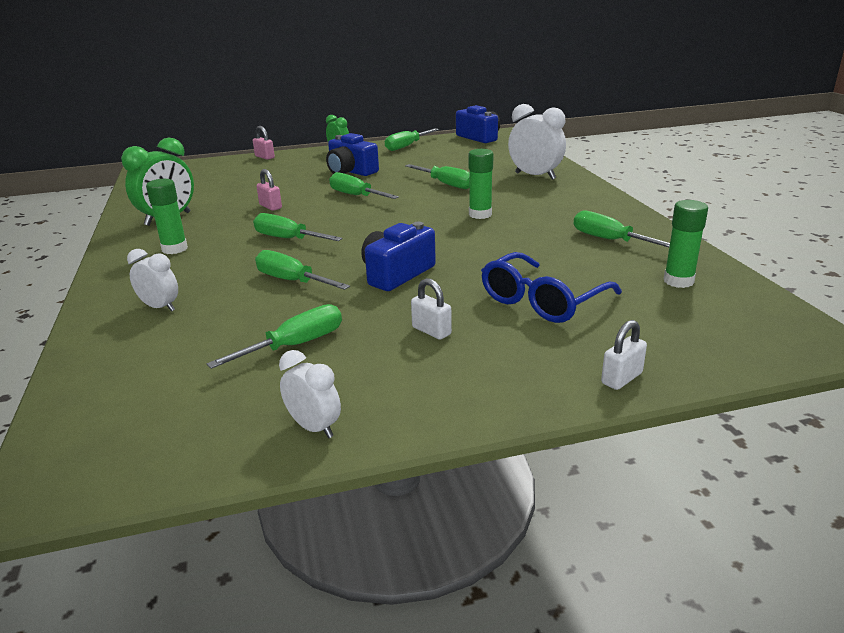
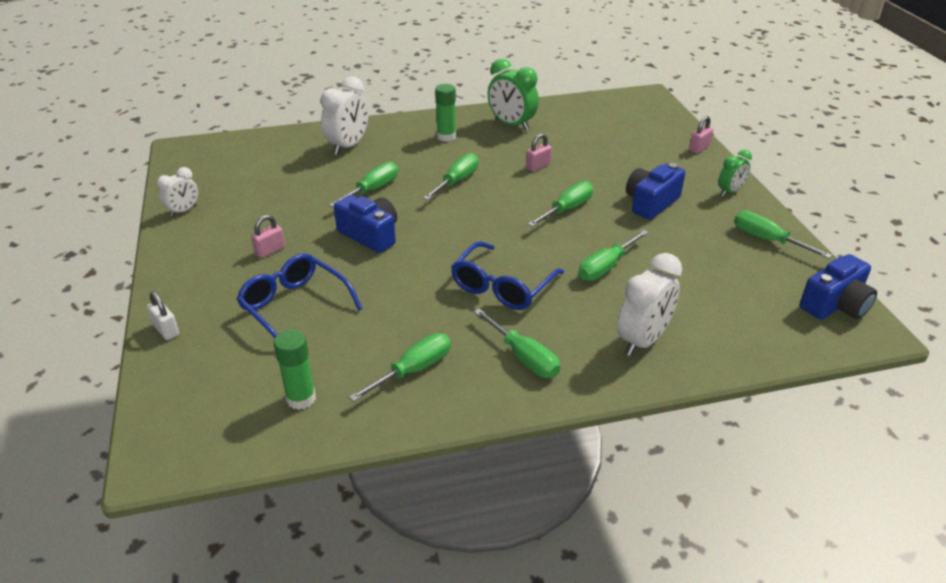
camera: 90 degrees right, 10 degrees up
(160, 307) = (348, 146): white clock -> white clock, size x1.69
(295, 345) = (275, 198): green screwdriver -> green screwdriver (523, 357)
(431, 331) = (270, 250): white padlock -> pink padlock
(480, 214) = (502, 286): green glue stick -> blue glasses

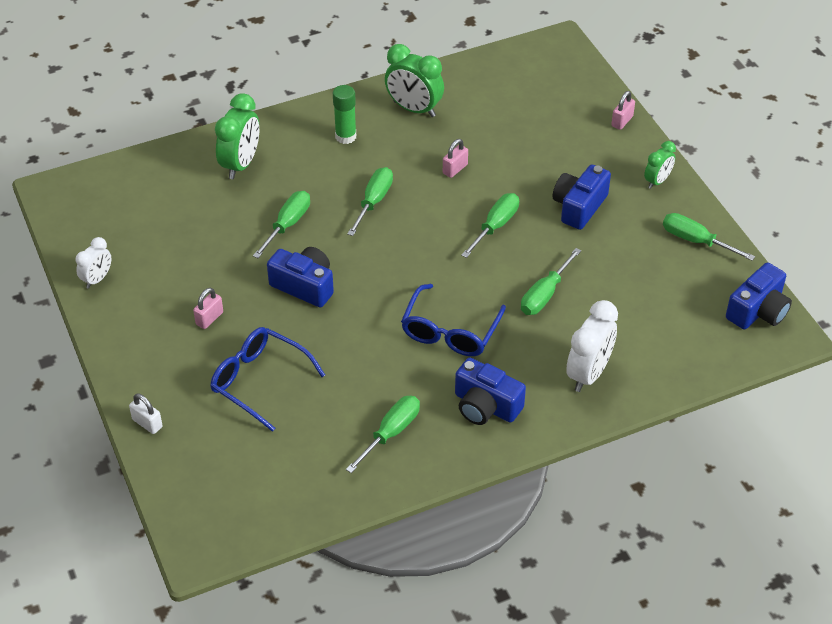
camera: 10 degrees left, 10 degrees up
(301, 398) = (300, 475): green glue stick -> none
(348, 146) = (241, 164): white clock -> green clock
(523, 357) = (485, 406): green screwdriver -> blue camera

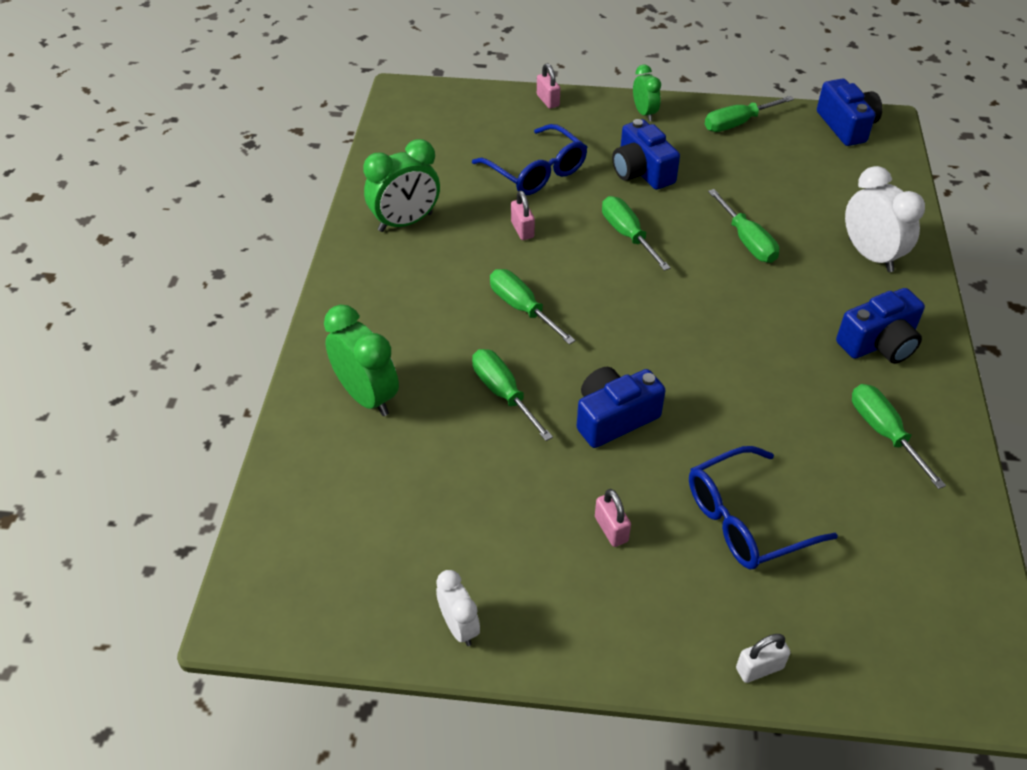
camera: 60 degrees left, 0 degrees up
(345, 136) = (400, 290): green glue stick -> none
(450, 330) = (757, 326): blue glasses -> blue glasses (536, 171)

